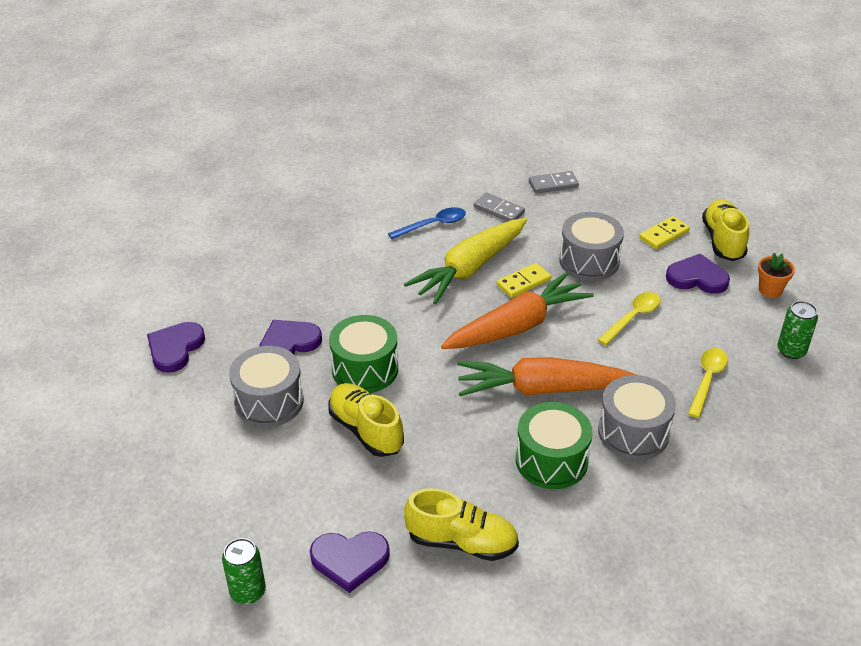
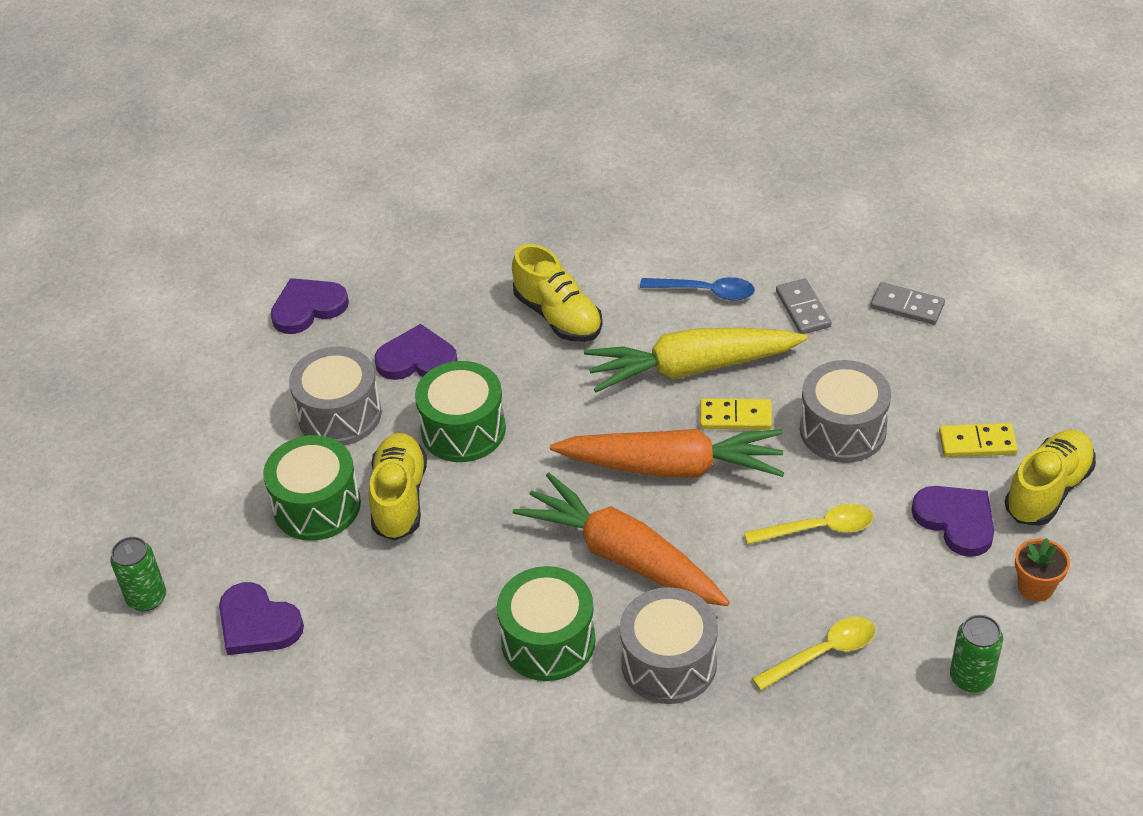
camera: 40 degrees right, 5 degrees up
(313, 464) = (317, 506): none -> green drum
(462, 542) = (374, 671): yellow shoe -> yellow shoe (558, 316)

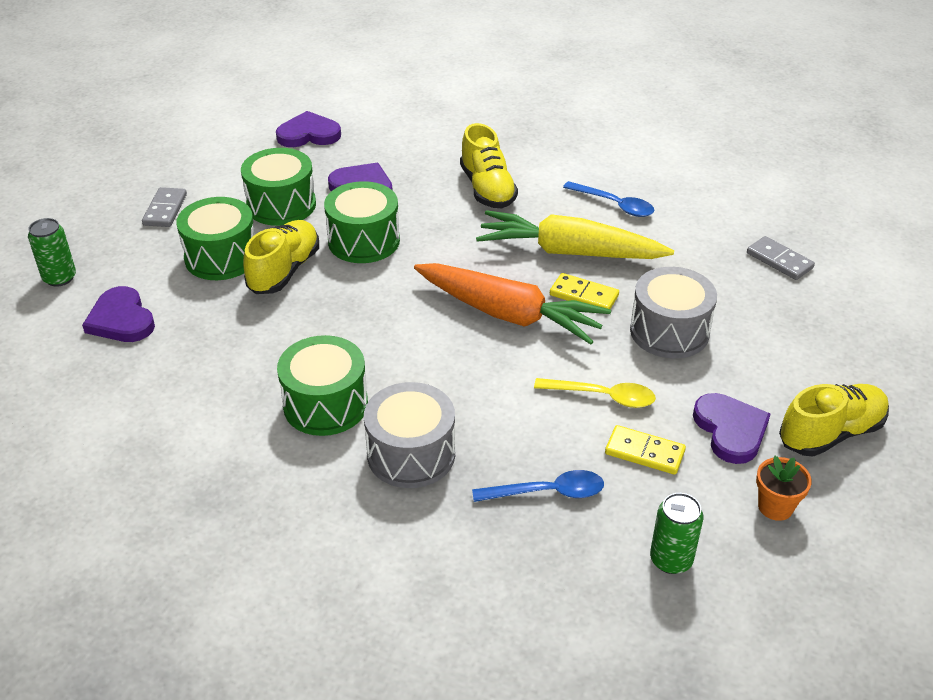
camera: 20 degrees right, 5 degrees down
(339, 415) = (281, 205): grey drum -> green drum
(622, 556) = (426, 364): orange carrot -> none
(803, 309) = (688, 238): grey domino -> grey domino (165, 210)
(823, 653) = (547, 492): yellow spoon -> blue spoon
(977, 443) = (784, 377): yellow domino -> yellow domino (644, 452)

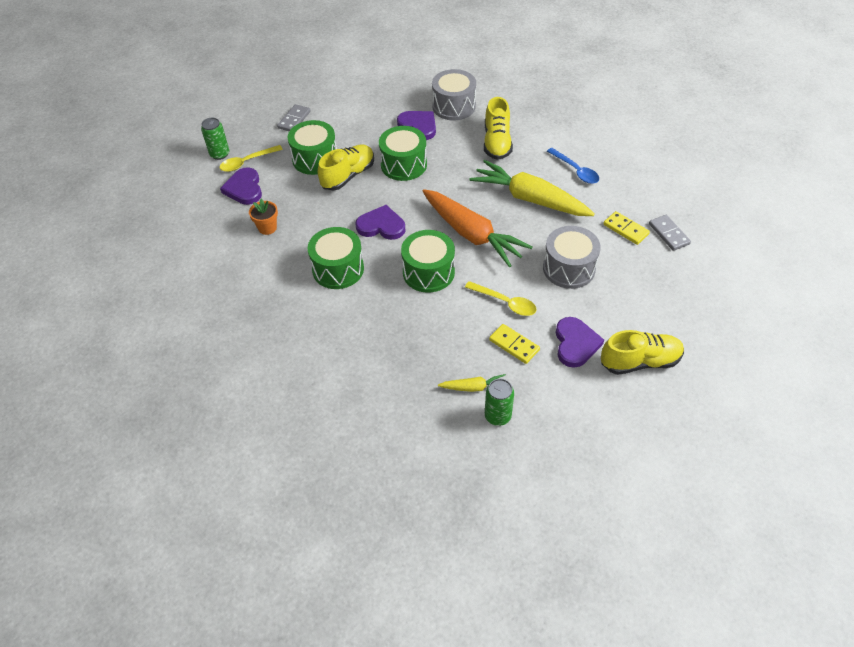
camera: 20 degrees right, 10 degrees up
(111, 281) = (247, 162): none -> yellow spoon
(281, 205) = (364, 130): green drum -> green drum (428, 272)
(308, 134) = (400, 81): purple heart -> purple heart (381, 226)
(411, 454) = (374, 312): grey drum -> grey drum (454, 106)
(547, 492) = (443, 355): blue spoon -> none
(584, 295) = (525, 231): yellow domino -> yellow domino (625, 229)
(615, 527) = (474, 387): none -> yellow carrot
(775, 507) = (579, 400): orange flower pot -> orange flower pot (267, 228)

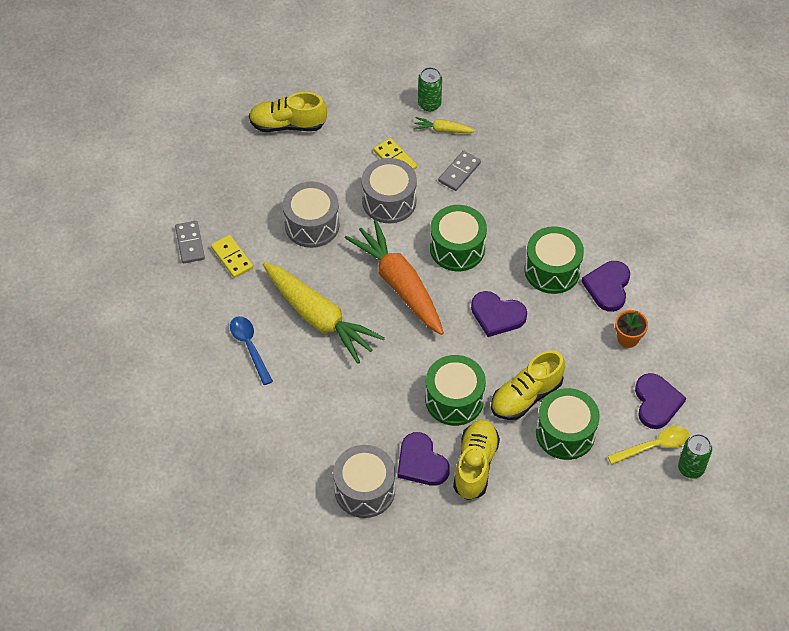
camera: 170 degrees left, 5 degrees up
(294, 120) = (589, 512): grey domino -> grey domino (459, 172)
(497, 143) = (328, 411): yellow shoe -> yellow shoe (475, 465)
(505, 302) = (389, 201): yellow spoon -> grey drum
(575, 344) = (338, 150): purple heart -> purple heart (608, 287)

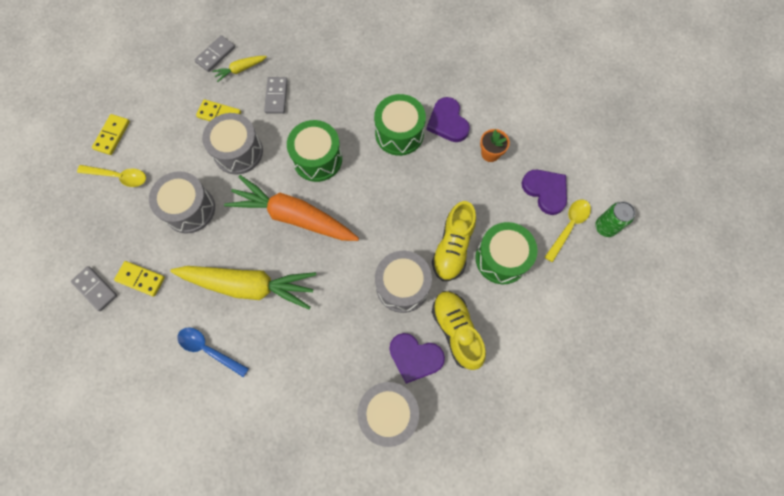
camera: 35 degrees left, 15 degrees up
(270, 163) = (119, 177): none -> yellow spoon
(288, 124) = (112, 135): yellow shoe -> yellow domino
(429, 104) = (215, 55): green can -> grey domino
(454, 399) = (402, 286): green drum -> grey drum
(497, 315) = (385, 195): purple heart -> none

